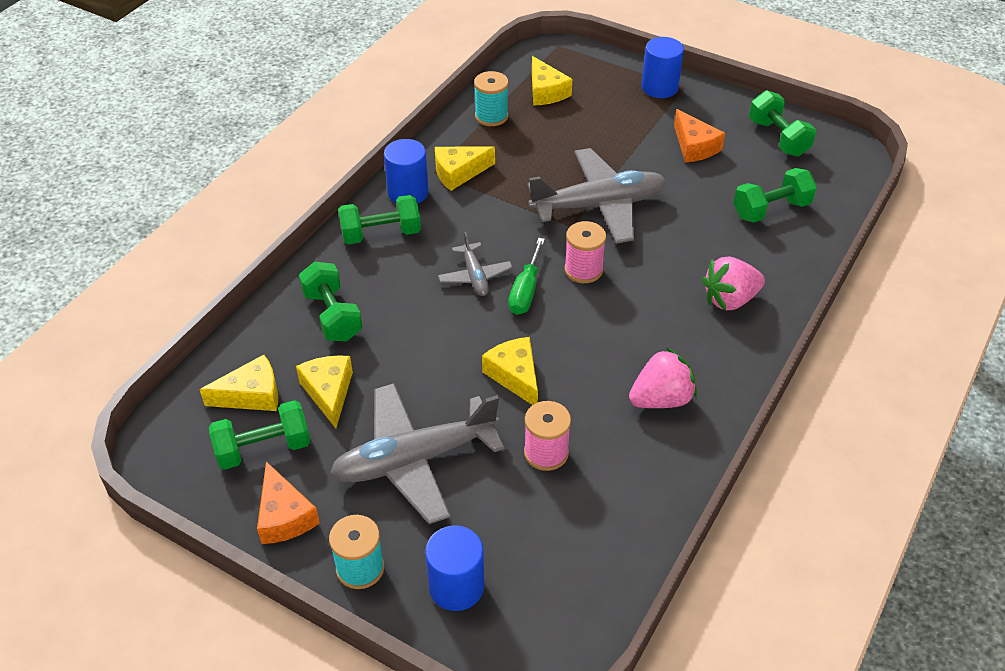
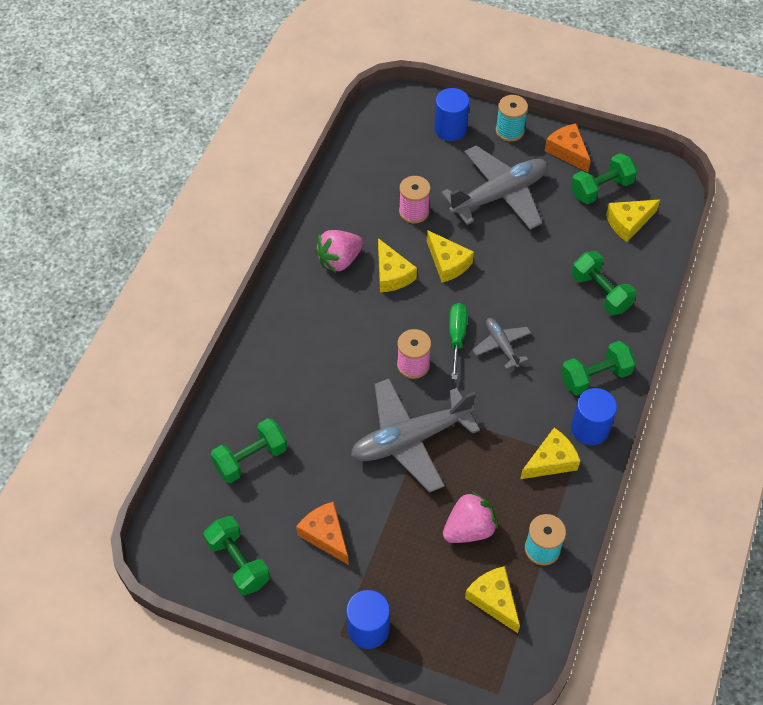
camera: 170 degrees right, 10 degrees up
(329, 392) = (576, 232): yellow cheese -> yellow cheese (392, 274)
(730, 300) = (289, 353): pink strawberry -> pink strawberry (469, 529)

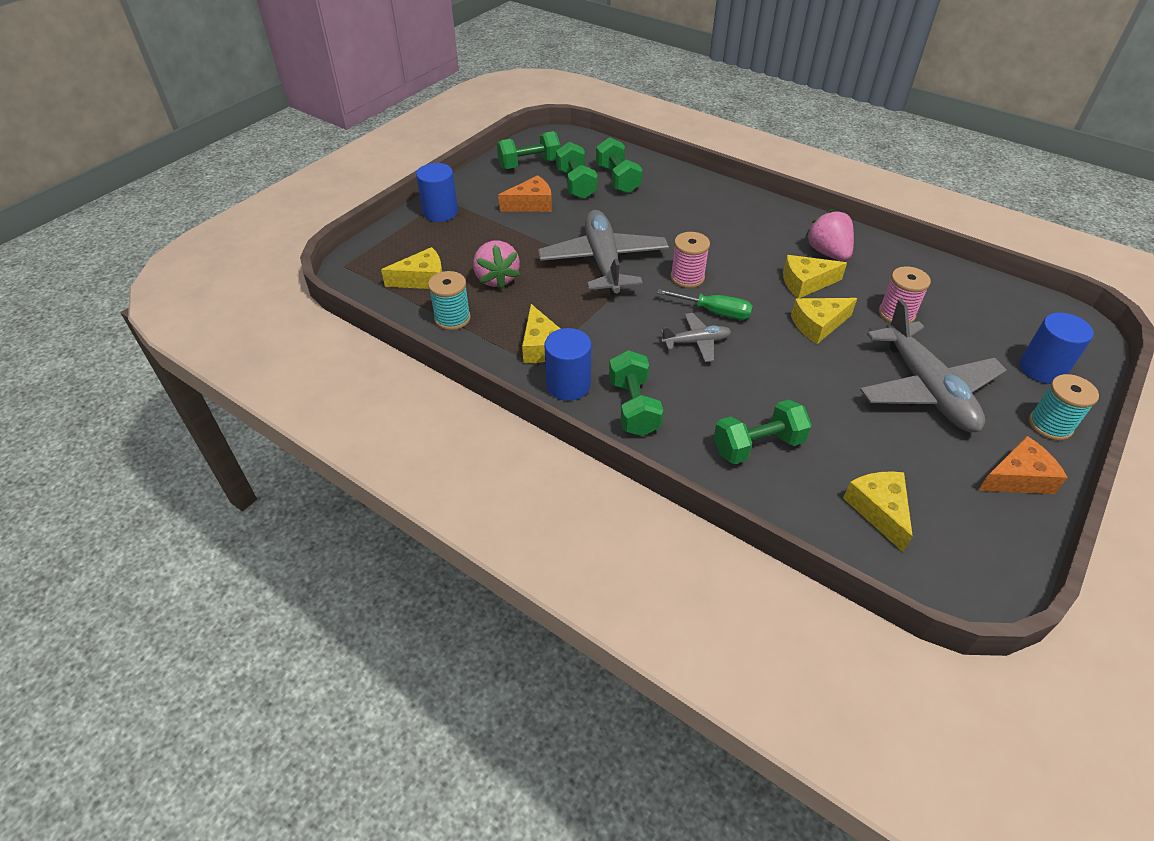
camera: 105 degrees right, 10 degrees down
(601, 189) = (945, 497): green dumbbell -> green dumbbell (576, 184)

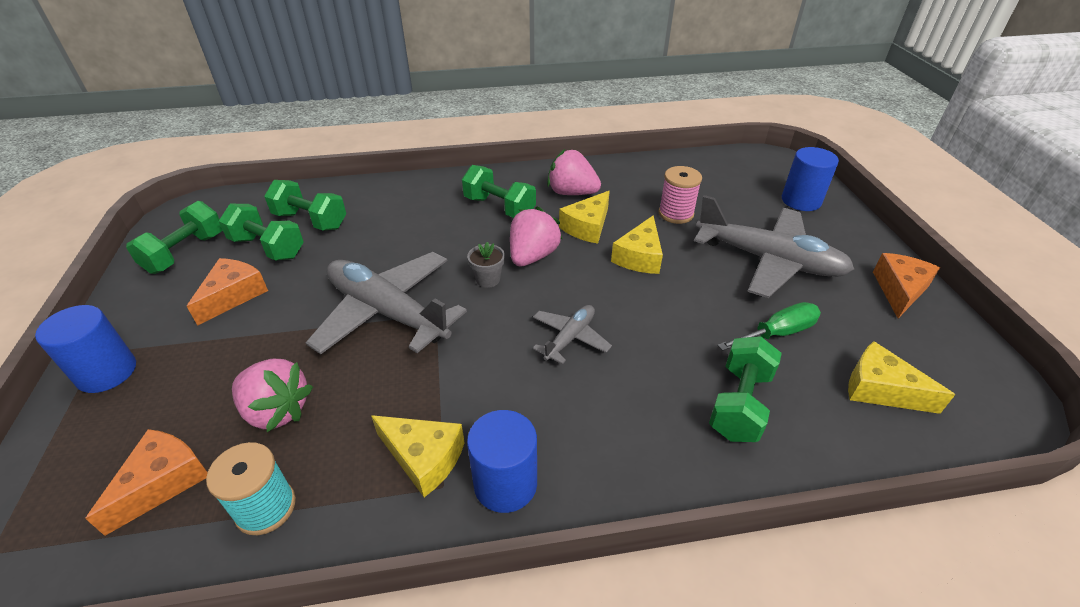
camera: 45 degrees left, 5 degrees down
(422, 279) = (163, 482): yellow cheese -> orange cheese
(633, 407) = (598, 454): green dumbbell -> green dumbbell (499, 207)
(687, 277) = (488, 279): pink spool -> grey flower pot
(715, 312) = (550, 298): green screwdriver -> green screwdriver (777, 333)
(737, 280) = (532, 256): none -> pink strawberry
(1050, 425) = (858, 238): turquoise spool -> none

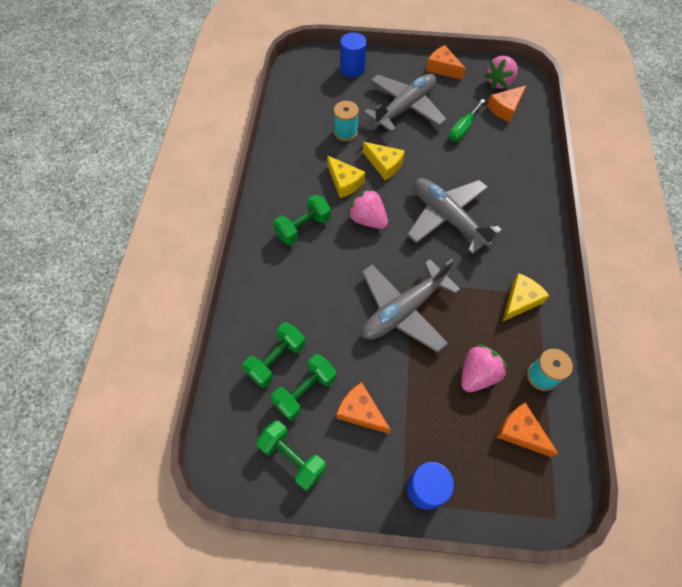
camera: 75 degrees left, 20 degrees up
(488, 279) = (385, 249): grey flower pot -> none
(505, 484) = (539, 267): blue cylinder -> none
(570, 338) = (448, 218): grey plane -> grey plane, size x2.01
(572, 193) = (300, 180): pink strawberry -> pink strawberry (499, 82)
(676, 214) = (345, 132): pink spool -> turquoise spool
(739, 404) = (505, 162): green dumbbell -> none
(777, 333) = (463, 129): green screwdriver -> green screwdriver turned 135 degrees counterclockwise
(880, 389) = (505, 108): yellow cheese -> orange cheese

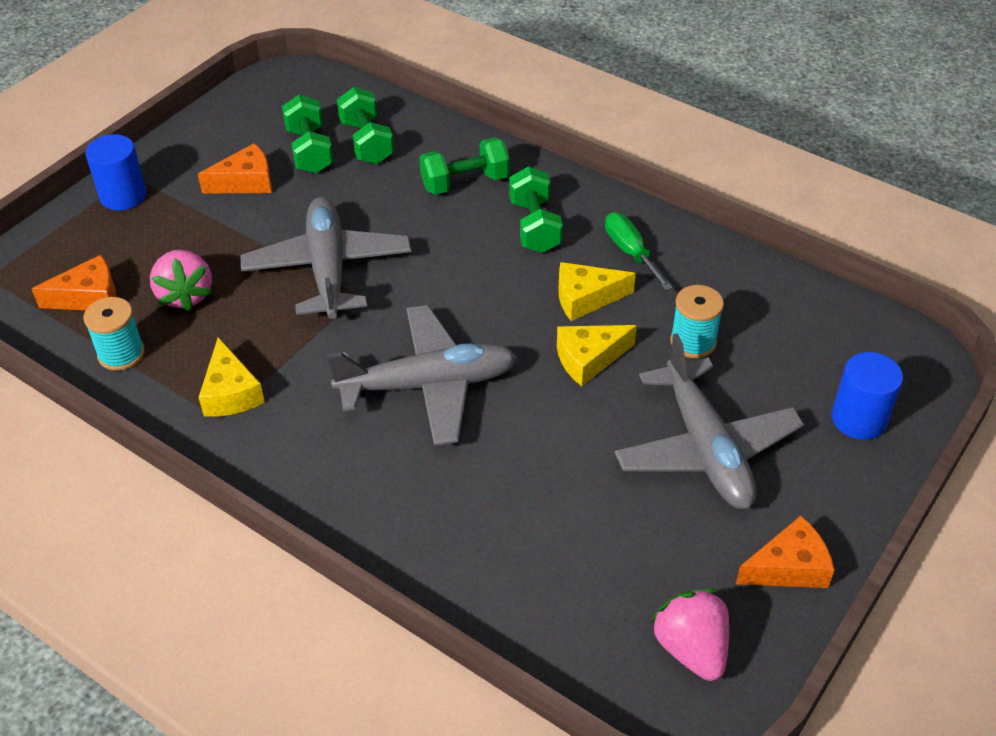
camera: 120 degrees right, 15 degrees down
(292, 458) = (251, 119): green dumbbell -> green dumbbell (465, 182)
(367, 219) = (497, 295): pink strawberry -> none
(463, 129) = (599, 508): green screwdriver -> green screwdriver (630, 252)
(505, 108) = (609, 611): orange cheese -> none

